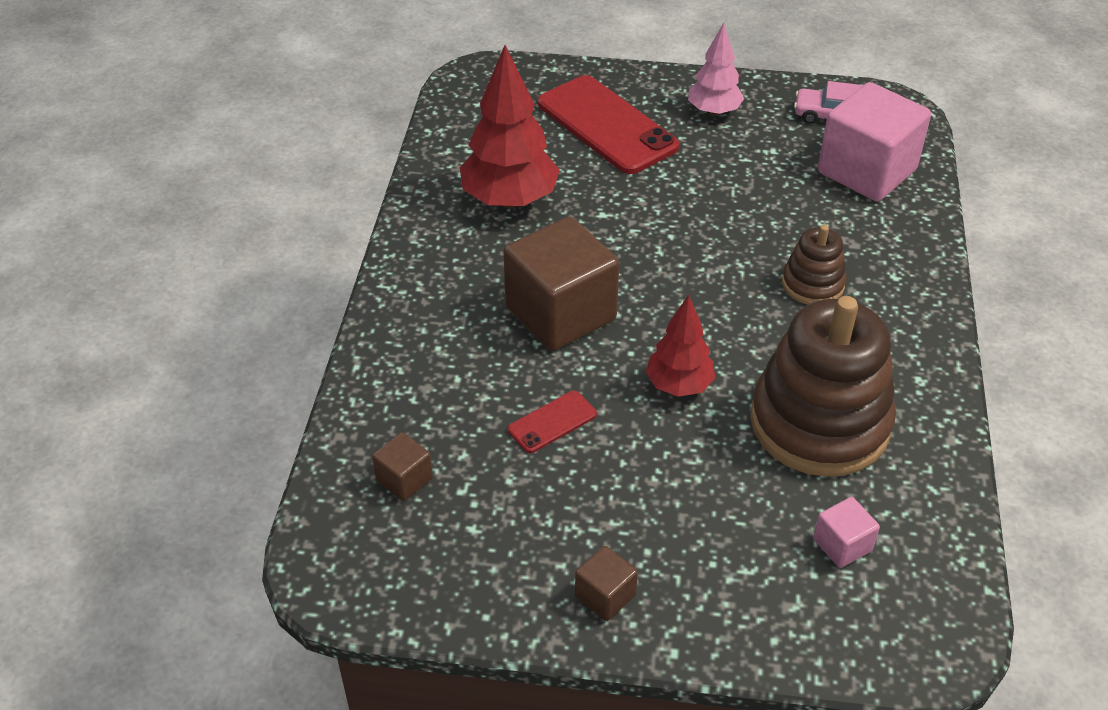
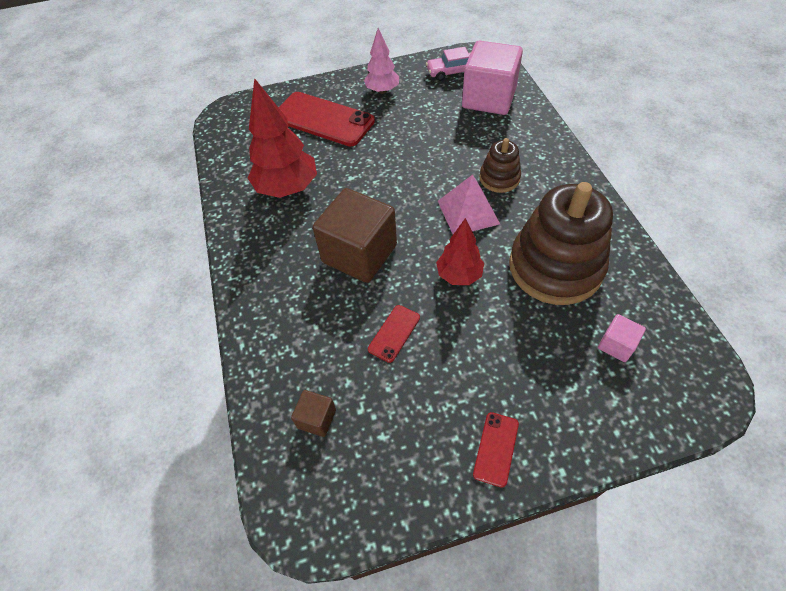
camera: 20 degrees left, 10 degrees up
(605, 595) = (496, 448): brown cube -> red phone
(740, 313) = (468, 212): none -> pink pyramid

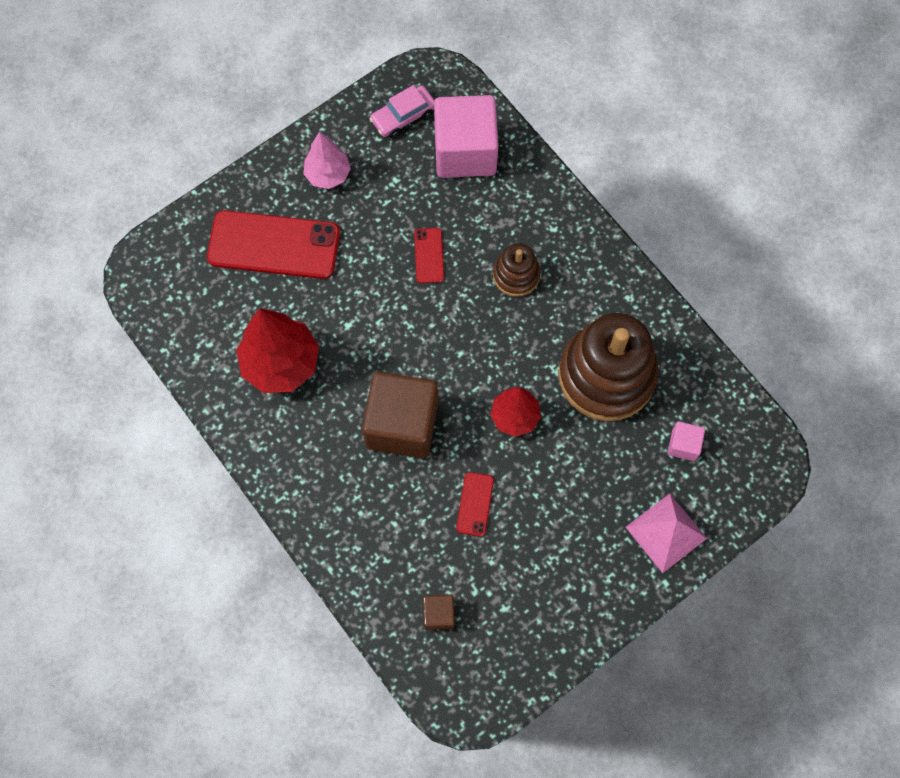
camera: 25 degrees left, 15 degrees up
(468, 212) = (497, 333): pink pyramid -> pink pyramid (666, 533)
(496, 448) = (605, 583): red phone -> red phone (429, 255)

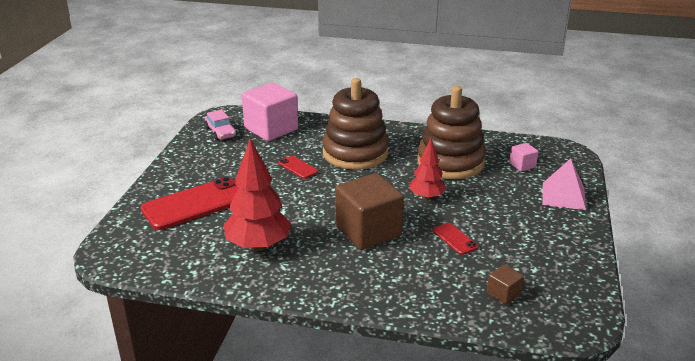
camera: 40 degrees left, 40 degrees down
(328, 174) = (199, 166): pink tree -> none
(403, 116) = (220, 132): pink car -> pink car turned 45 degrees counterclockwise
(516, 275) = (355, 153): brown stacking toy -> brown stacking toy, size x2.02

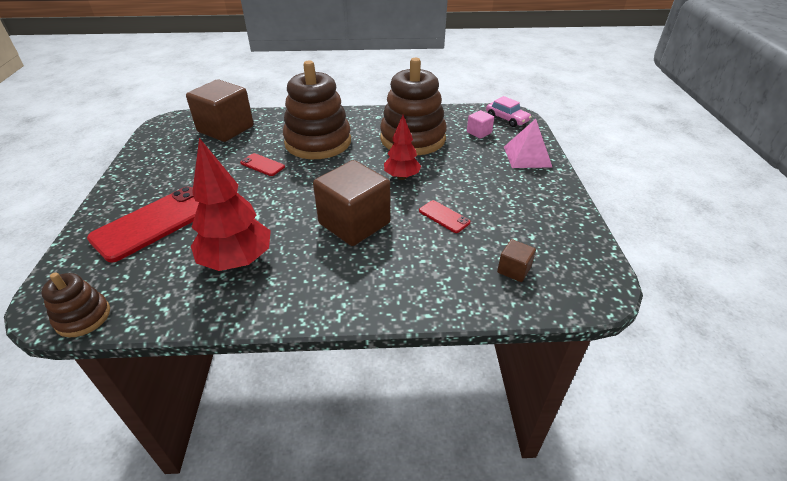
camera: 15 degrees left, 10 degrees up
(131, 266) = (83, 317): none -> brown stacking toy
(220, 132) = (171, 139): pink car -> pink car (507, 119)
(271, 129) = (226, 129): pink cube -> brown cube

